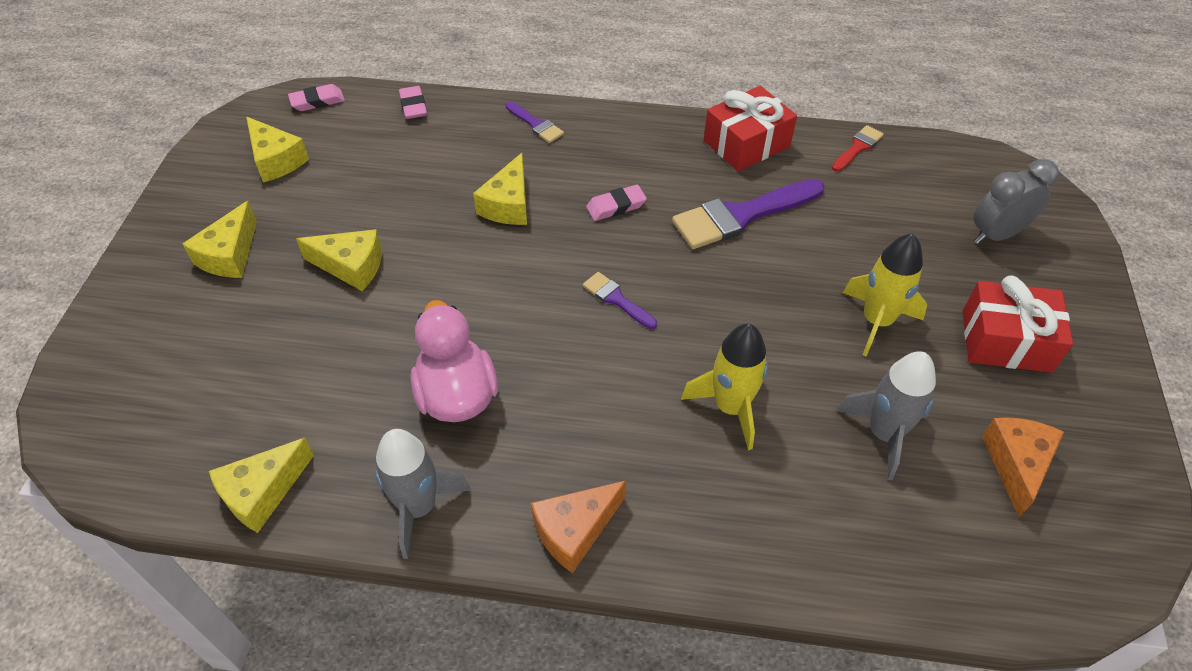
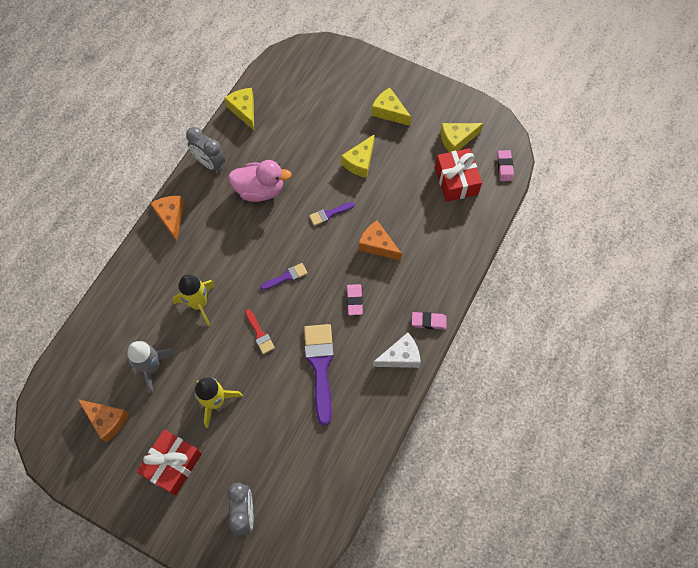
camera: 110 degrees right, 15 degrees up
(413, 106) = (483, 216): pink eraser -> pink eraser (428, 321)
(418, 507) = (210, 163): grey rocket -> grey clock
(508, 204) = (377, 245): yellow cheese -> orange cheese
(536, 124) = (442, 279): purple brush -> purple brush (329, 214)
(675, 139) = (400, 356): none -> white cheese
(746, 143) = (380, 398): red gift -> red gift (456, 181)
(858, 147) = (351, 469): red brush -> red brush (259, 334)

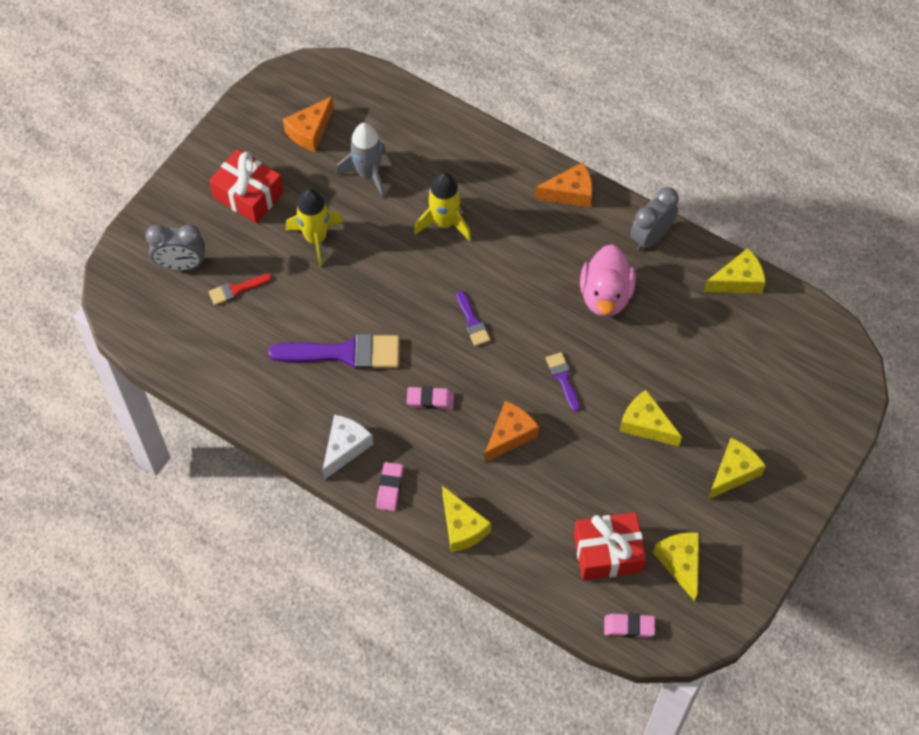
camera: 95 degrees right, 5 degrees down
(259, 334) = (396, 288): red brush -> red brush (236, 289)
(400, 356) = (345, 448): white cheese -> white cheese turned 135 degrees counterclockwise
(451, 271) = (462, 527): none -> yellow cheese

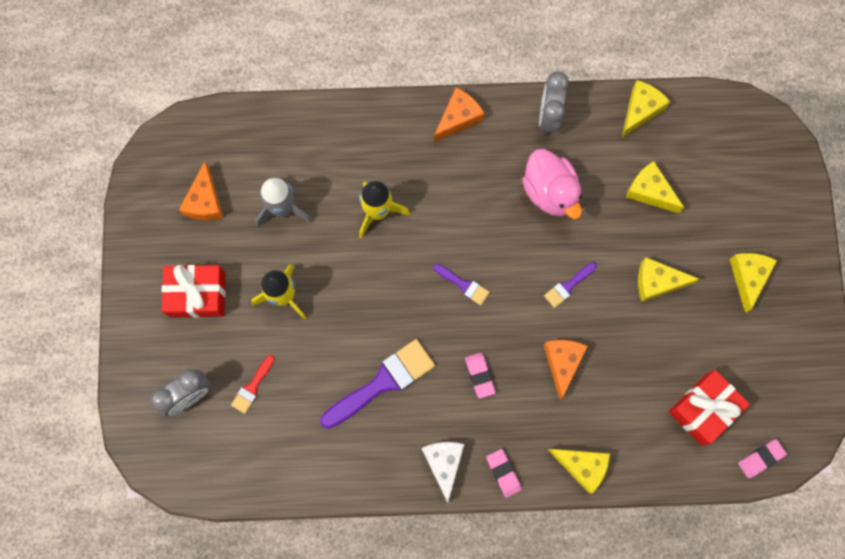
camera: 35 degrees left, 15 degrees up
(430, 399) = (479, 375): pink eraser -> pink eraser turned 75 degrees counterclockwise
(563, 378) = (568, 286): purple brush -> purple brush turned 75 degrees counterclockwise
(680, 563) = (761, 380): yellow cheese -> yellow cheese (650, 191)

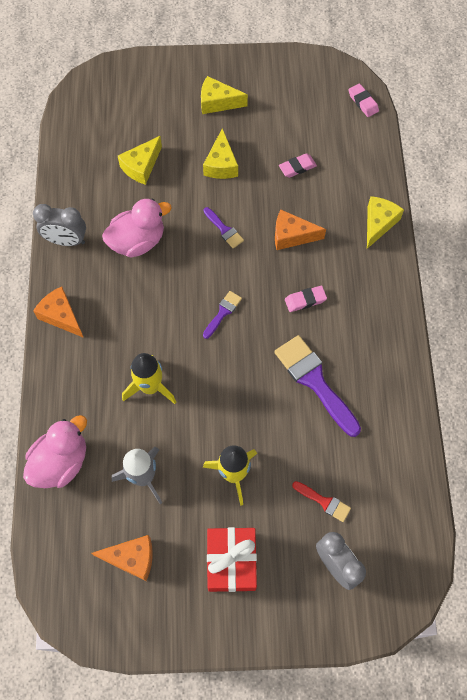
camera: 90 degrees left, 10 degrees down
(300, 130) = (61, 462): none -> pink duck
(444, 464) = (385, 330): white cheese -> none
(503, 473) = (389, 282): pink eraser -> pink eraser (297, 167)
(640, 110) = (67, 170): yellow cheese -> none
(704, 409) = (326, 137): red gift -> none

